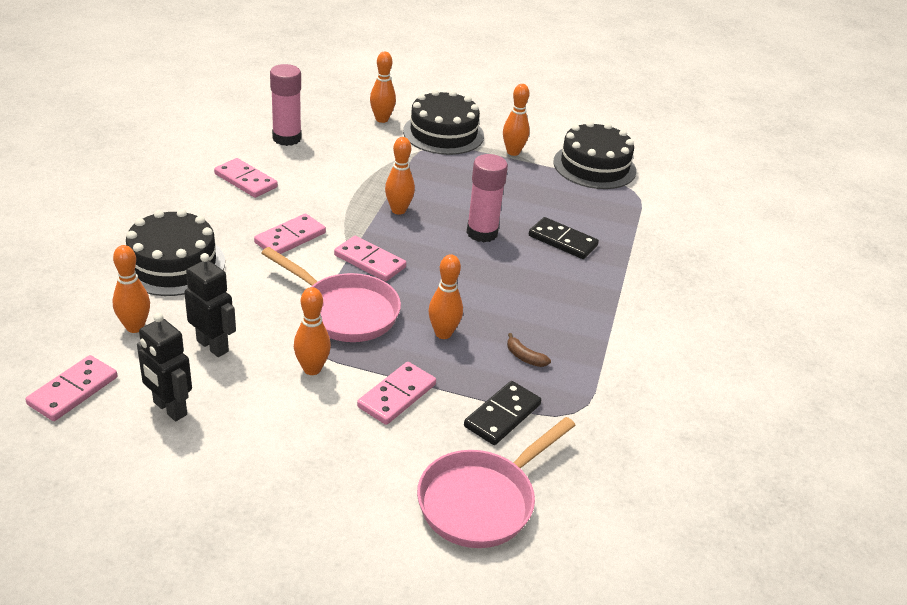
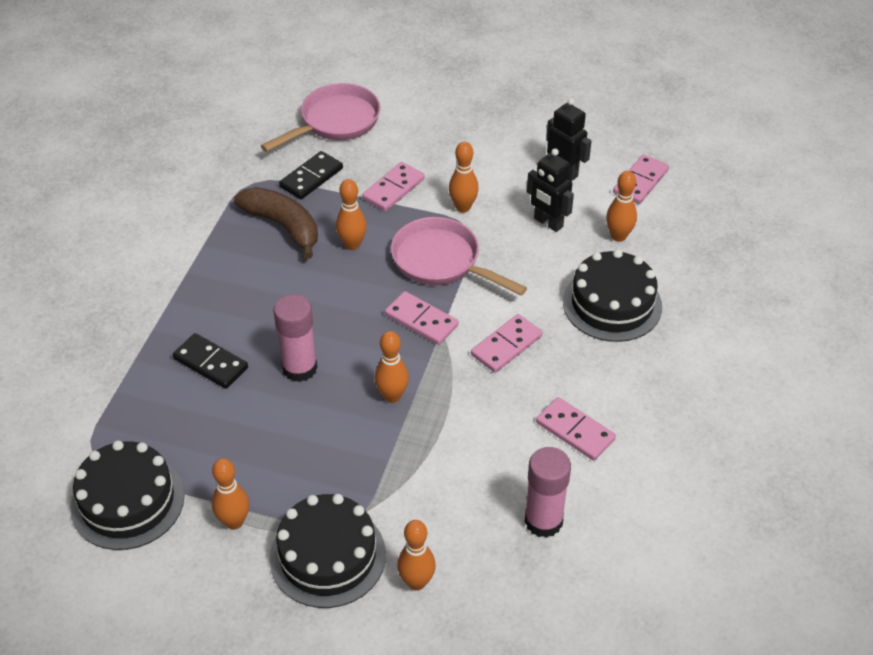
camera: 175 degrees left, 10 degrees up
(525, 357) = (283, 226): brown banana -> brown banana, size x2.41

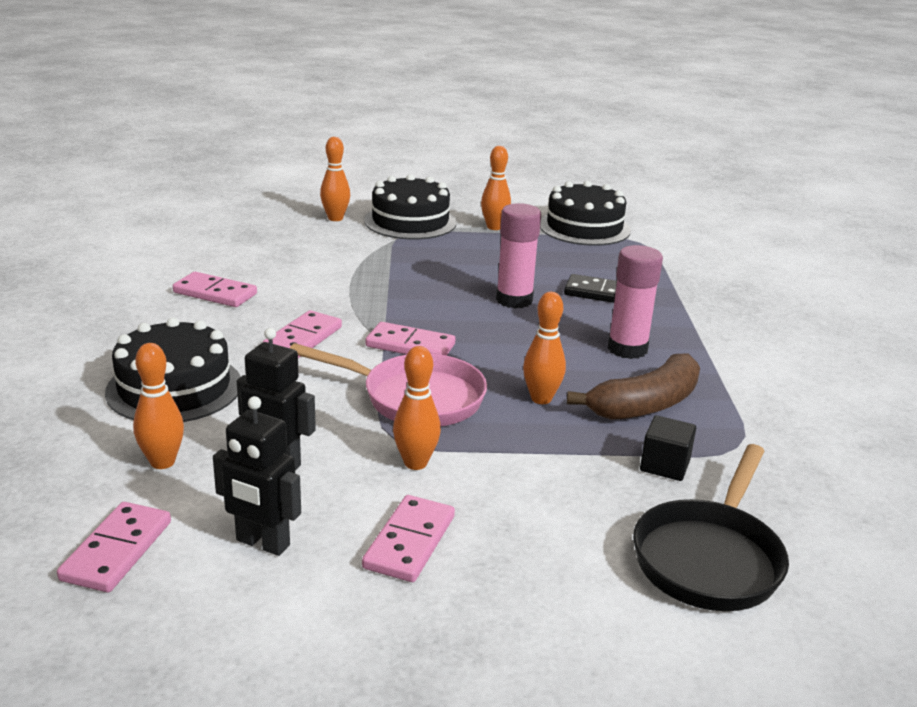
camera: 160 degrees right, 20 degrees down
(283, 226) = (645, 404): brown banana -> brown banana turned 60 degrees counterclockwise
(311, 178) = (664, 465): black domino -> black cube
(335, 122) = (709, 558): pink pan -> black pan
(392, 396) = (409, 294): orange bowling pin -> none
(393, 189) = (534, 470): pink domino -> pink domino (410, 542)
(543, 521) = (239, 248): pink glue stick -> pink glue stick (627, 349)

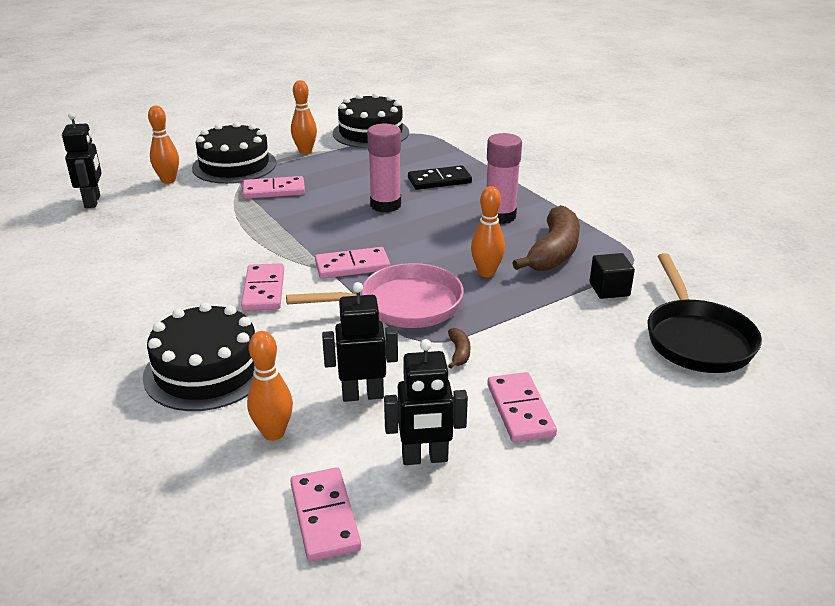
camera: 30 degrees left, 5 degrees up
(215, 293) = (142, 278): pink domino -> pink domino (274, 190)
(252, 218) = (93, 201): none -> black robot
(415, 463) = (459, 353): orange bowling pin -> brown banana

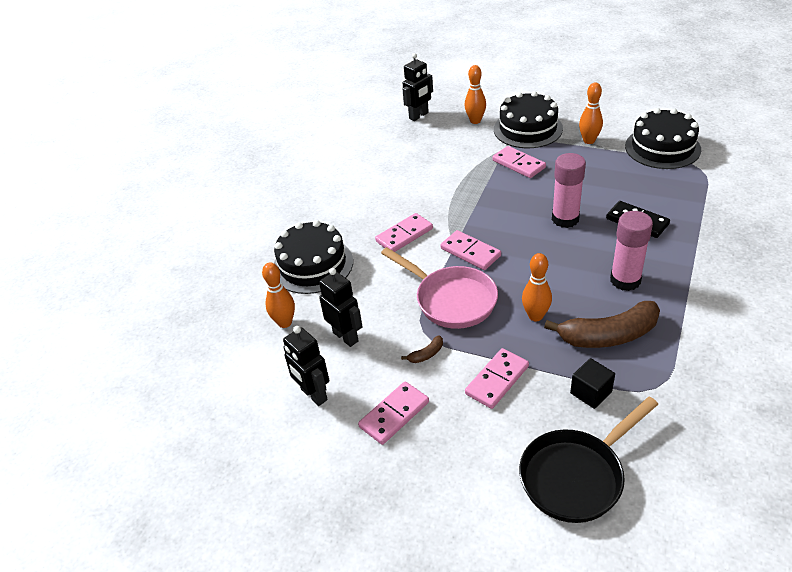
camera: 60 degrees right, 10 degrees up
(324, 516) = (239, 381): pink domino -> pink domino (497, 380)

